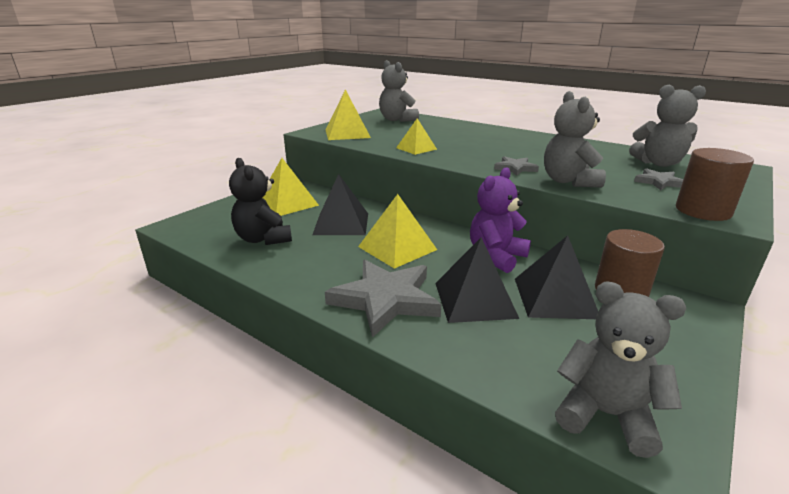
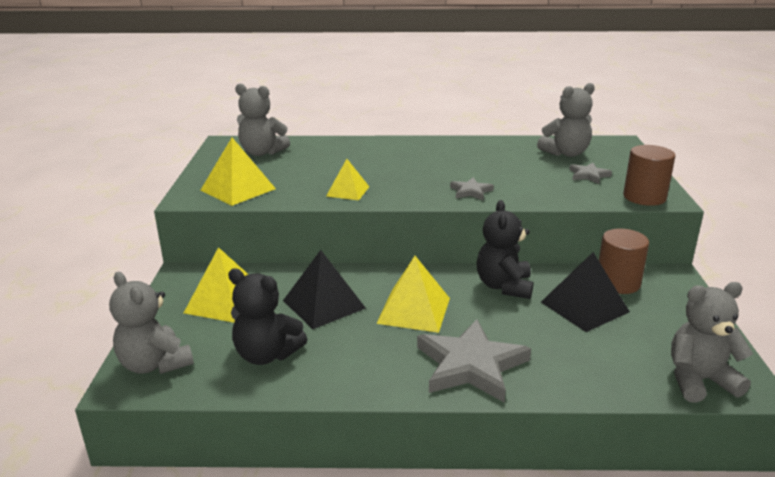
camera: 35 degrees left, 0 degrees up
(474, 300) = (535, 334): black pyramid -> none
(496, 257) = (504, 286): purple teddy bear -> black teddy bear
(568, 181) = (529, 194): grey teddy bear -> grey teddy bear (155, 364)

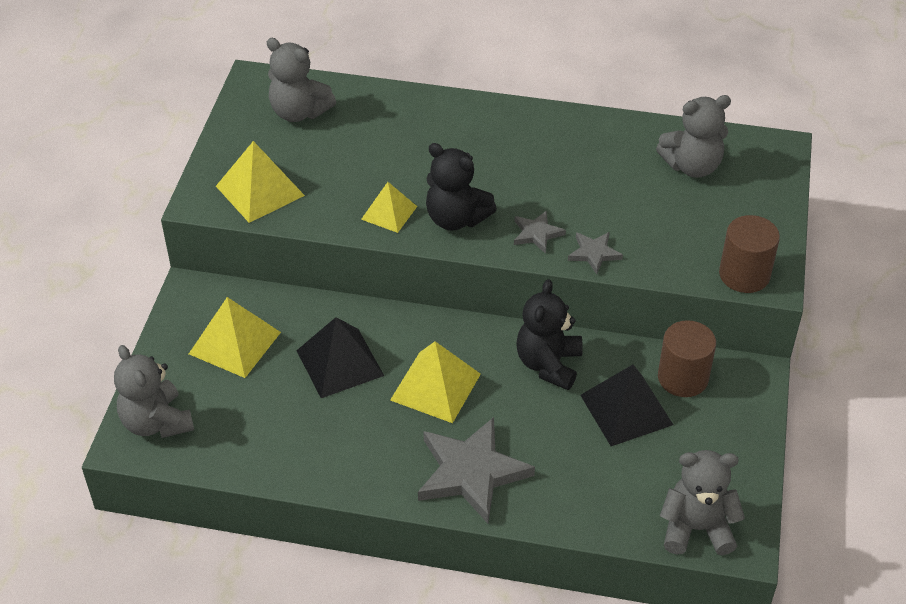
camera: 10 degrees right, 20 degrees up
(267, 354) = (268, 426): black teddy bear -> black teddy bear (456, 218)
(589, 175) = (698, 220): grey star -> grey star (594, 253)

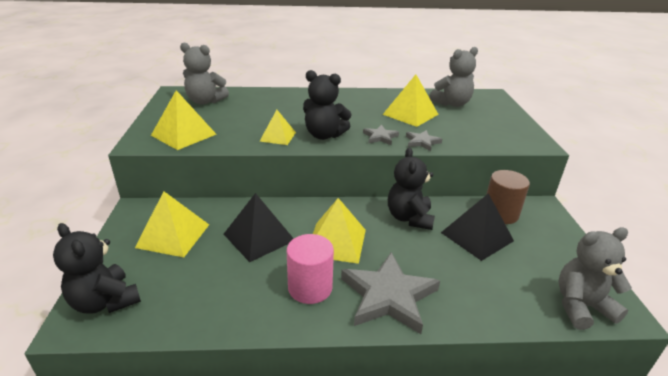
camera: 15 degrees left, 15 degrees down
(156, 422) = (105, 301): grey teddy bear -> black teddy bear
(383, 445) = (310, 287): none -> pink cylinder
(608, 185) = (410, 114): none -> yellow pyramid
(744, 275) = (520, 142): brown cylinder -> none

